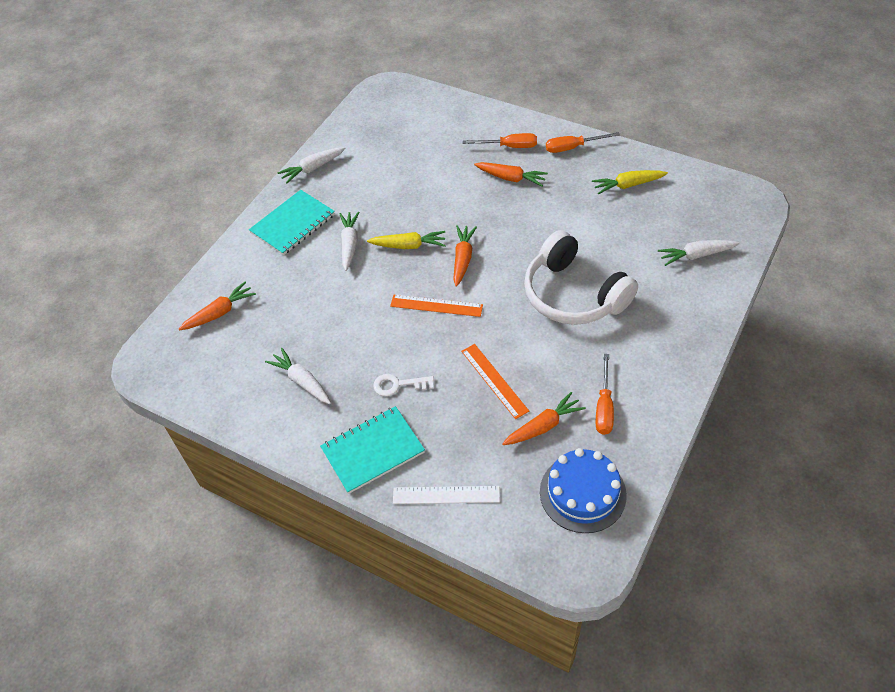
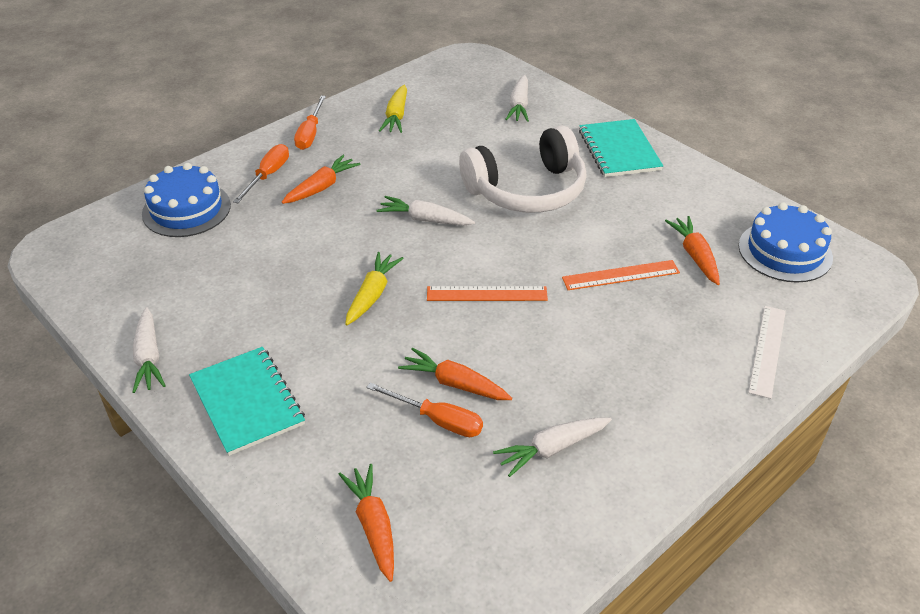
camera: 75 degrees left, 10 degrees down
(349, 244) = (330, 349): white carrot -> white carrot (424, 219)
(373, 450) = (689, 400): turquoise notebook -> turquoise notebook (619, 150)
(398, 385) = (596, 355): white key -> none
(436, 305) = (487, 294): orange ruler -> orange ruler turned 60 degrees clockwise
(451, 124) = (186, 209): none -> blue cake
(463, 258) = (424, 255): orange carrot -> orange carrot (454, 383)
(604, 407) = (683, 210): orange screwdriver -> orange screwdriver (437, 420)

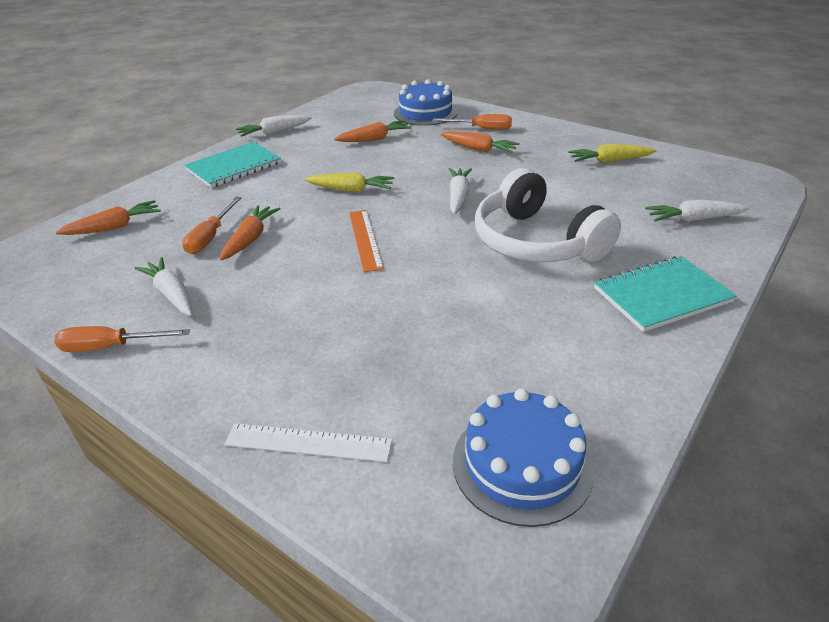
camera: 80 degrees right, 5 degrees down
(310, 134) = (550, 133): orange screwdriver -> orange screwdriver (111, 347)
(620, 275) = (417, 315): orange ruler -> none
(695, 255) = (475, 371): orange carrot -> orange carrot (375, 139)

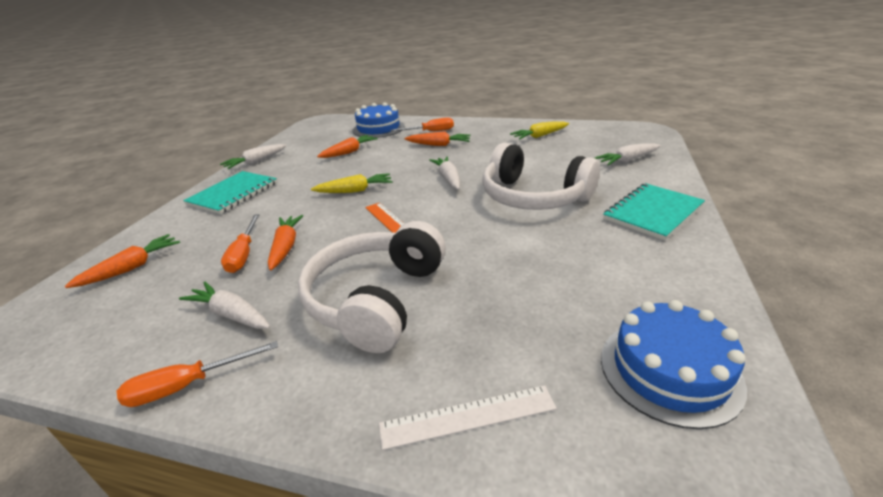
camera: 20 degrees left, 5 degrees down
(300, 314) = (377, 299): none -> white headphones

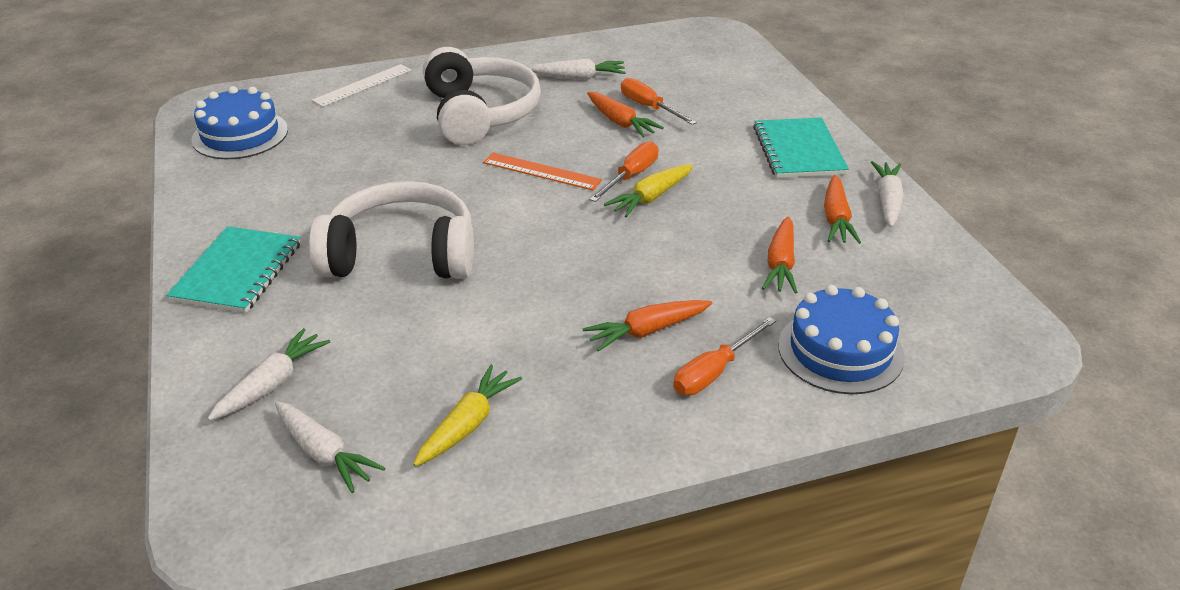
camera: 145 degrees right, 5 degrees up
(132, 268) = (725, 74): orange carrot -> orange carrot (836, 219)
(187, 385) = (544, 51): orange screwdriver -> orange screwdriver (631, 176)
(448, 178) = (546, 254): white carrot -> white carrot (324, 454)

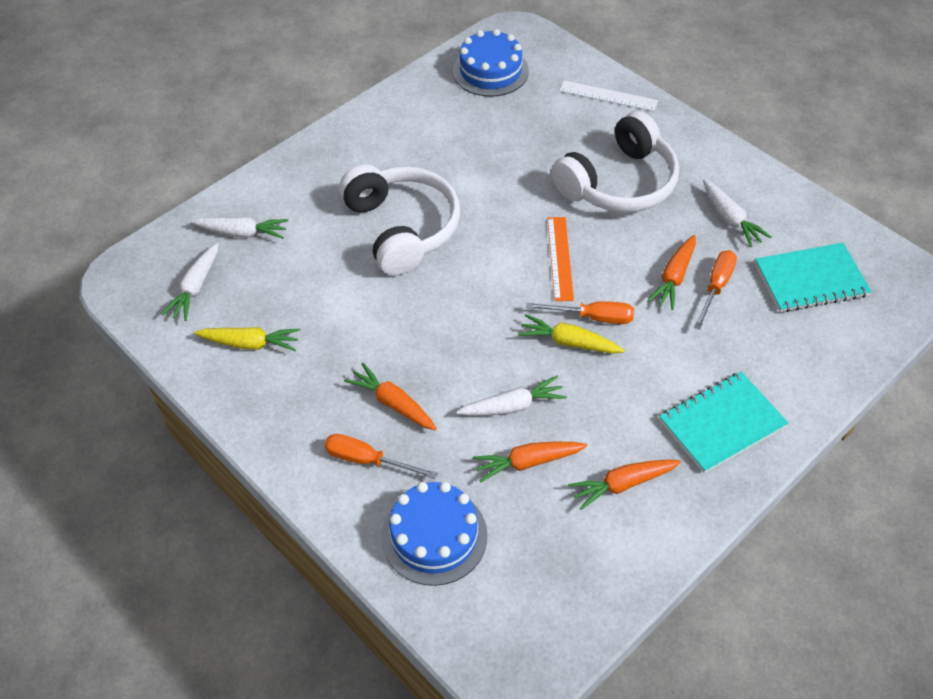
camera: 65 degrees right, 15 degrees up
(238, 272) = (336, 158): turquoise notebook -> turquoise notebook (811, 280)
(887, 201) = (680, 518): white carrot -> white carrot (513, 406)

